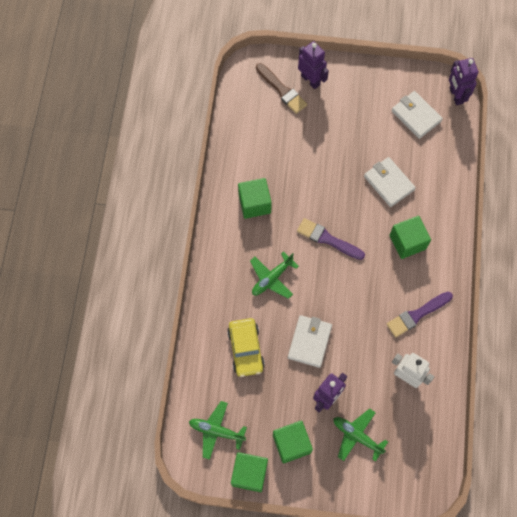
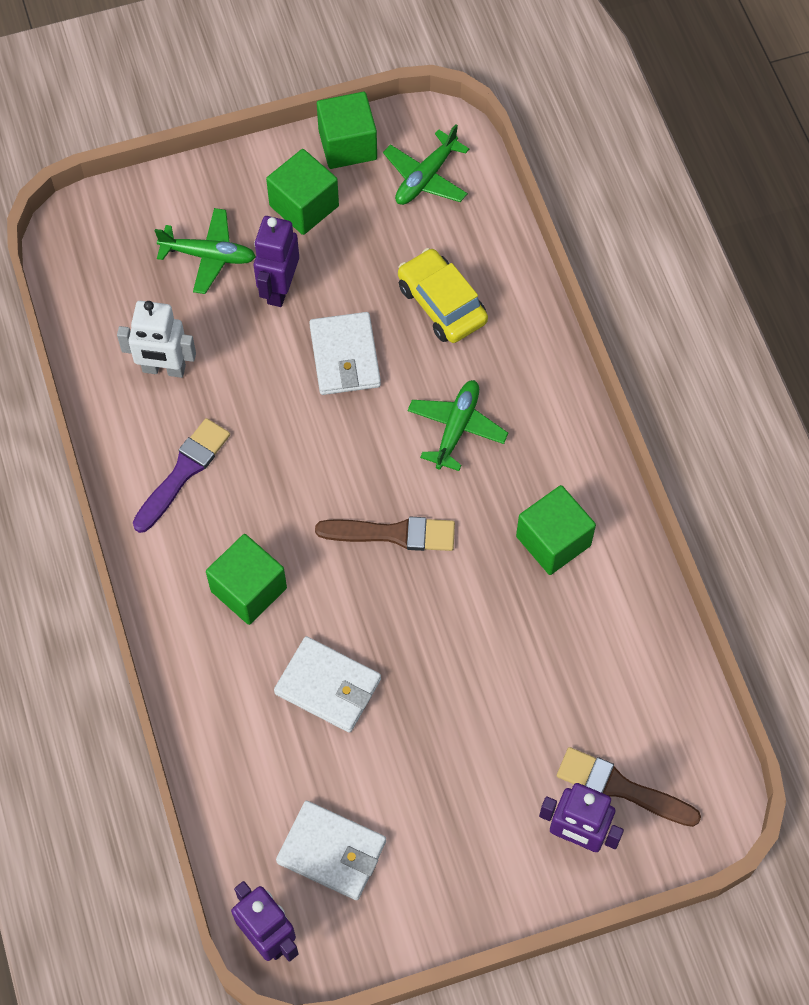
camera: 155 degrees right, 5 degrees down
(216, 431) = (426, 177): green plane -> green plane turned 135 degrees clockwise
(327, 239) = (393, 534): purple brush -> brown brush

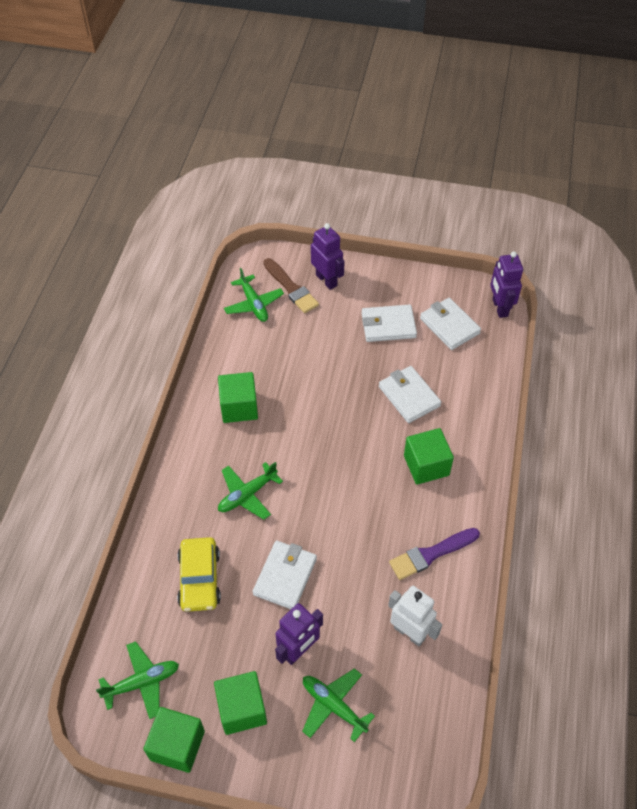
camera: 150 degrees left, 10 degrees down
(393, 534) = (325, 454): brown brush -> none
(427, 798) = (388, 326): none -> white wallet
(656, 724) = (254, 304): none -> green plane

